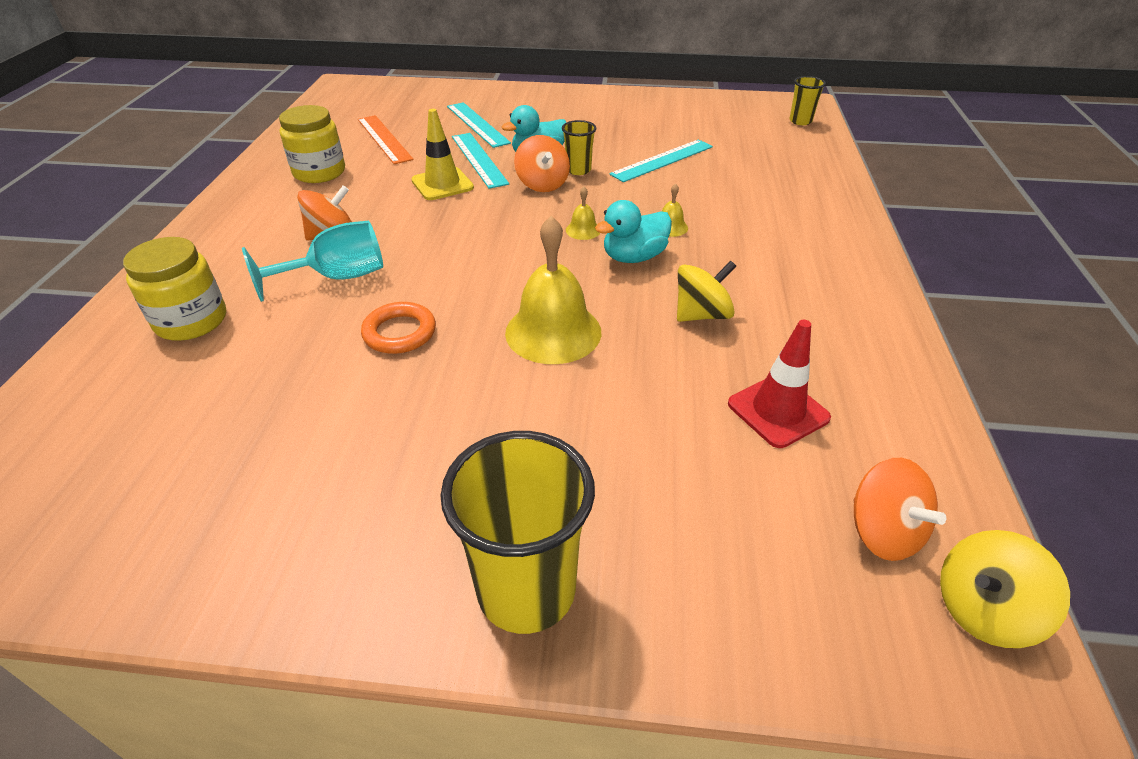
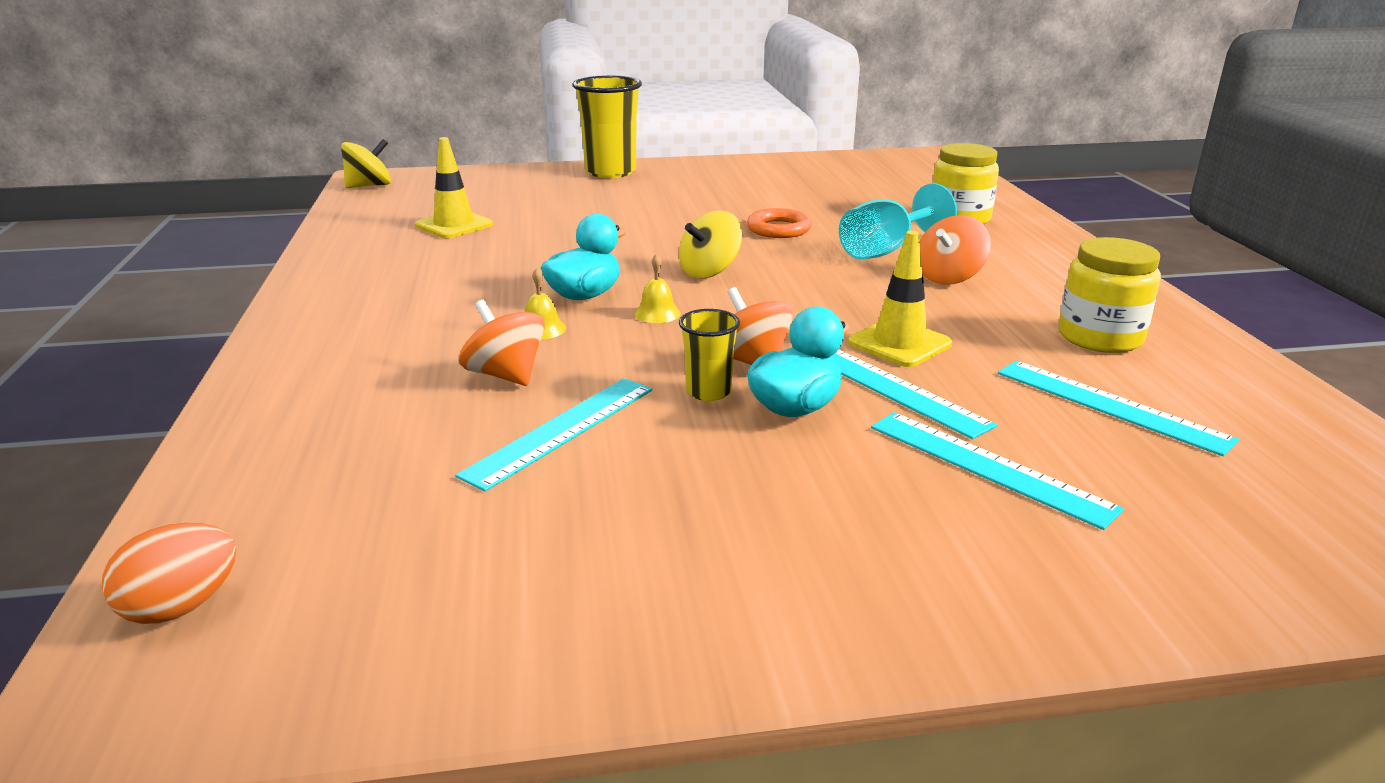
camera: 165 degrees right, 15 degrees down
(384, 139) = (1110, 405): orange ruler -> turquoise ruler
(553, 332) = (646, 241): yellow bell -> none
(701, 314) = (507, 263): yellow spinning top -> yellow spinning top (709, 271)
(778, 411) = (454, 225): red traffic cone -> yellow traffic cone
(800, 121) = (182, 607): yellow cup -> orange egg
(883, 532) = (408, 197): orange spinning top -> orange spinning top (506, 375)

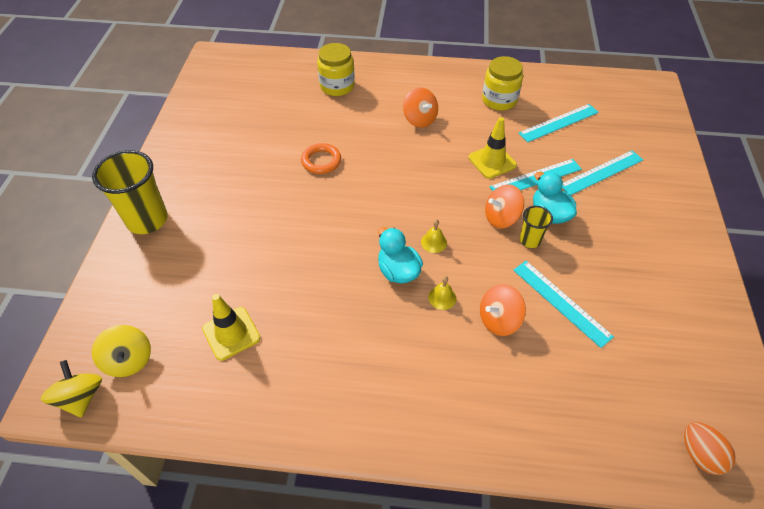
camera: 75 degrees left, 25 degrees up
(709, 271) = (380, 207): yellow spinning top -> yellow spinning top (129, 360)
(885, 250) = (374, 129): turquoise goblet -> none

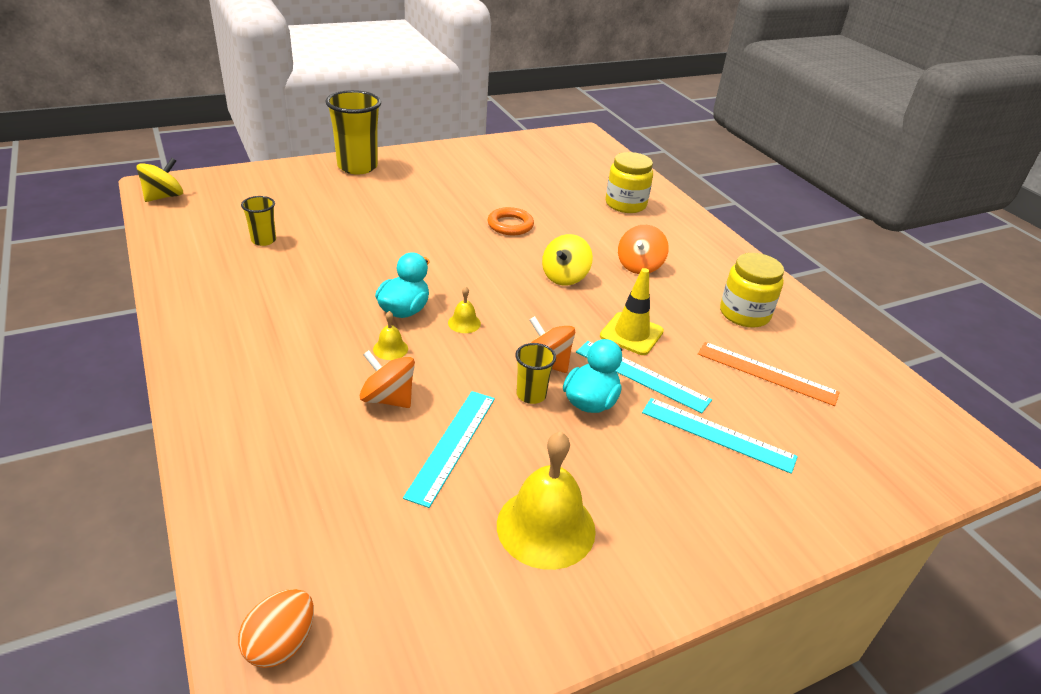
camera: 55 degrees right, 15 degrees down
(129, 360) = (209, 204): yellow spinning top -> yellow spinning top (564, 277)
(231, 333) = (263, 240): yellow traffic cone -> yellow cup
(559, 123) = (766, 373): turquoise ruler -> orange ruler
(647, 285) = (546, 527): none -> yellow bell

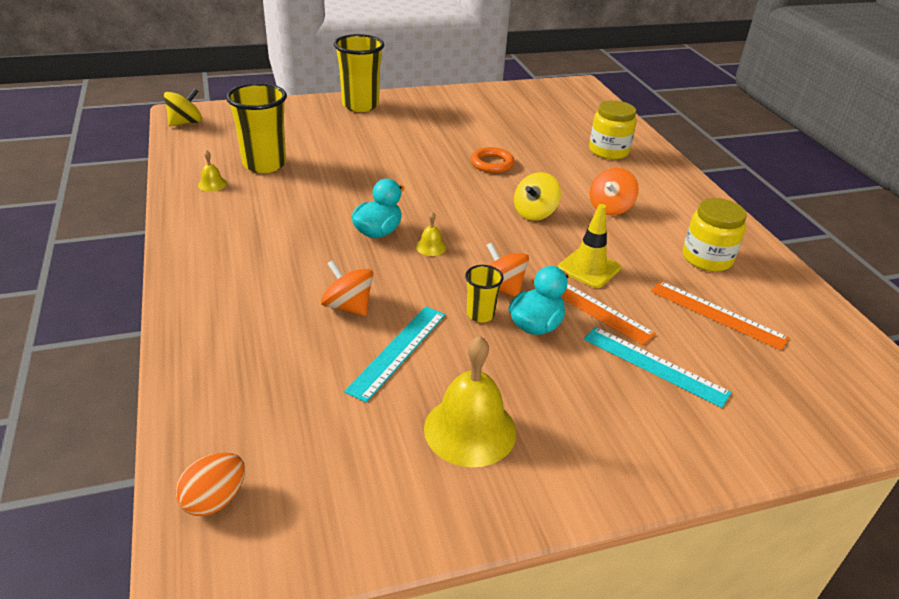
camera: 10 degrees right, 0 degrees up
(263, 240) = (264, 164): yellow cup -> yellow cup, size x1.95
(390, 349) = (359, 264): yellow bell -> yellow bell (212, 184)
(641, 376) = (590, 306): turquoise ruler -> orange ruler

